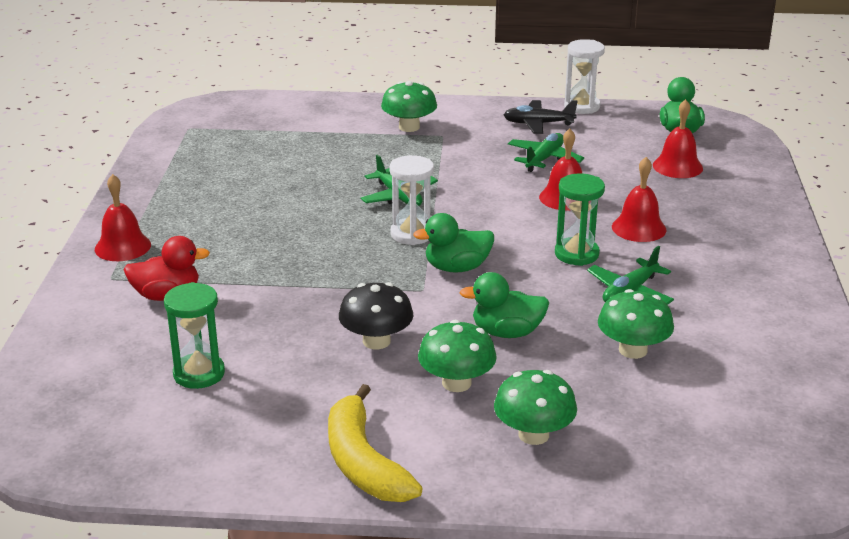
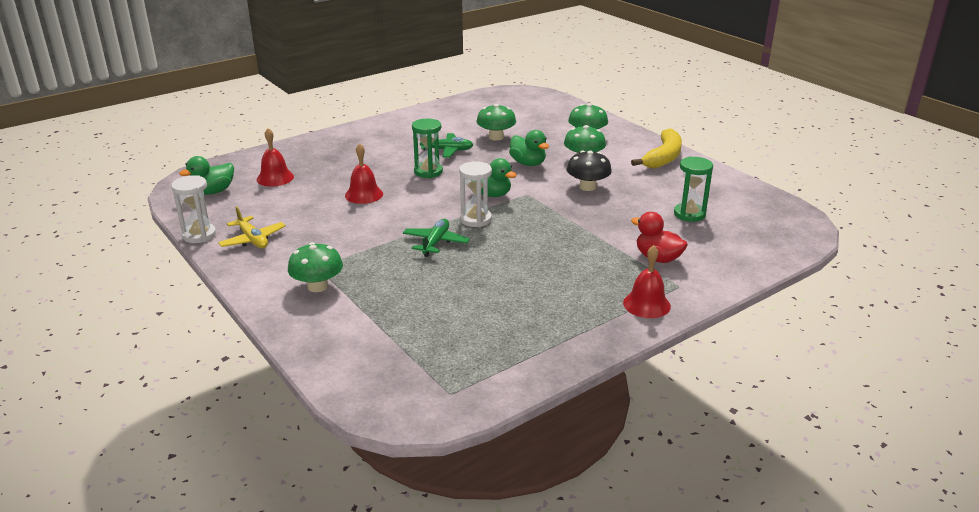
camera: 130 degrees left, 0 degrees up
(538, 124) = (252, 239): black plane -> yellow plane
(544, 159) = (314, 218): green plane -> none
(639, 228) = (375, 166): red bell -> none

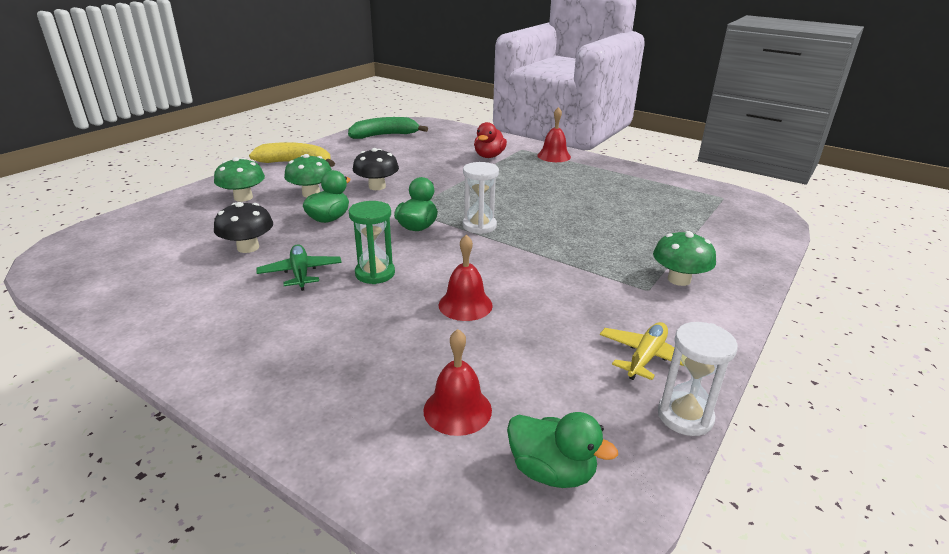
camera: 110 degrees left, 0 degrees up
(435, 243) = (541, 237): green plane -> none
(496, 137) = (248, 247): green mushroom -> black mushroom
(689, 214) = (410, 150): green hourglass -> none
(748, 205) = (384, 135): none -> green banana

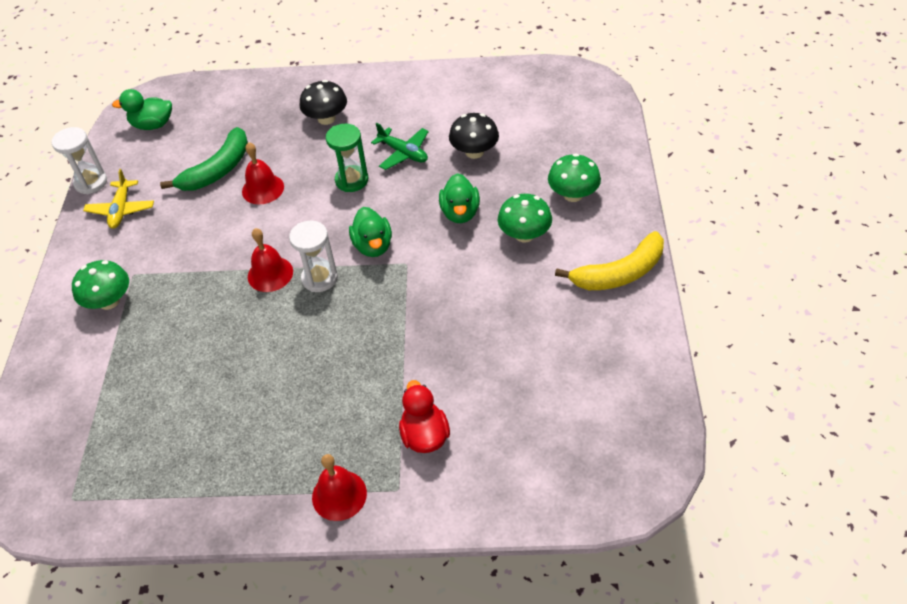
camera: 150 degrees right, 20 degrees up
(377, 186) = (479, 283): black mushroom -> black mushroom (326, 118)
(384, 135) = (621, 408): green banana -> green banana (218, 170)
(457, 410) = (216, 127): red bell -> red bell (270, 274)

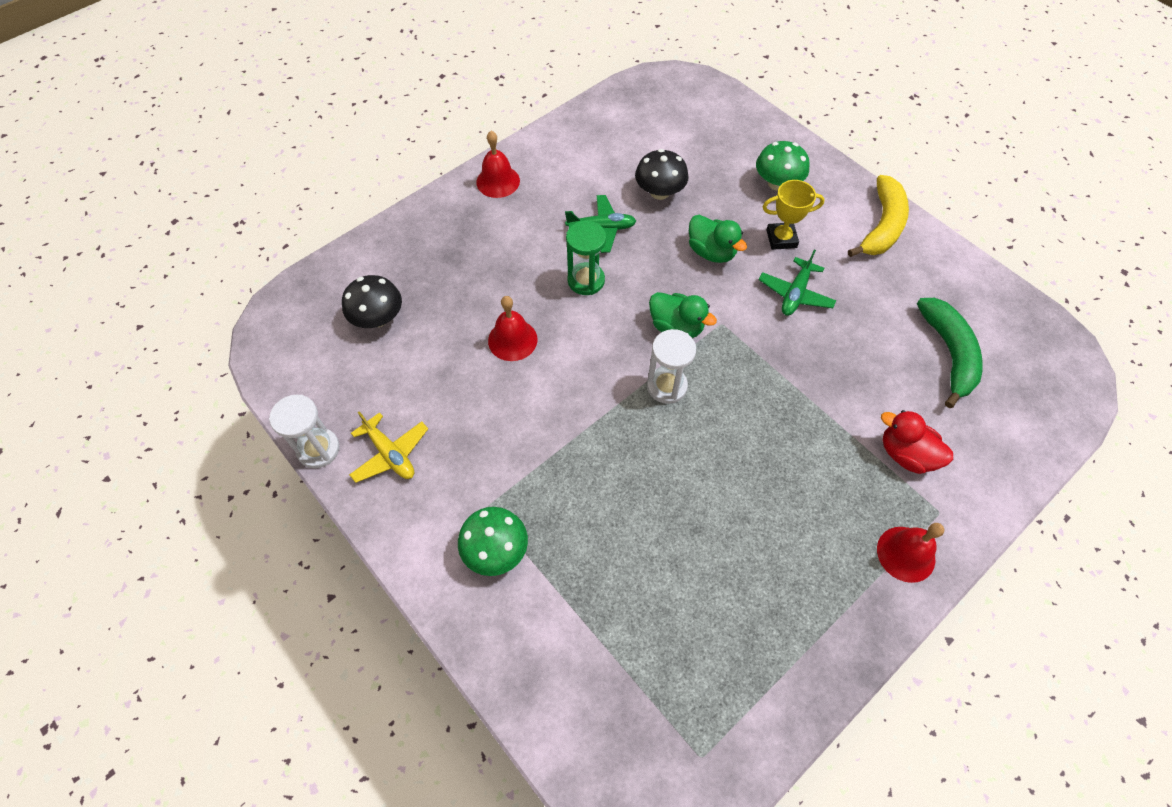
camera: 45 degrees left, 10 degrees up
(153, 125) = (313, 347): green duck -> none
(218, 170) = (444, 350): green banana -> green banana (948, 353)
(270, 274) = (618, 413): red bell -> red bell (498, 181)
(326, 118) = (491, 237): black mushroom -> black mushroom (378, 318)
(485, 277) = (795, 293): none -> green plane
(524, 234) = (781, 239): green mushroom -> yellow trophy

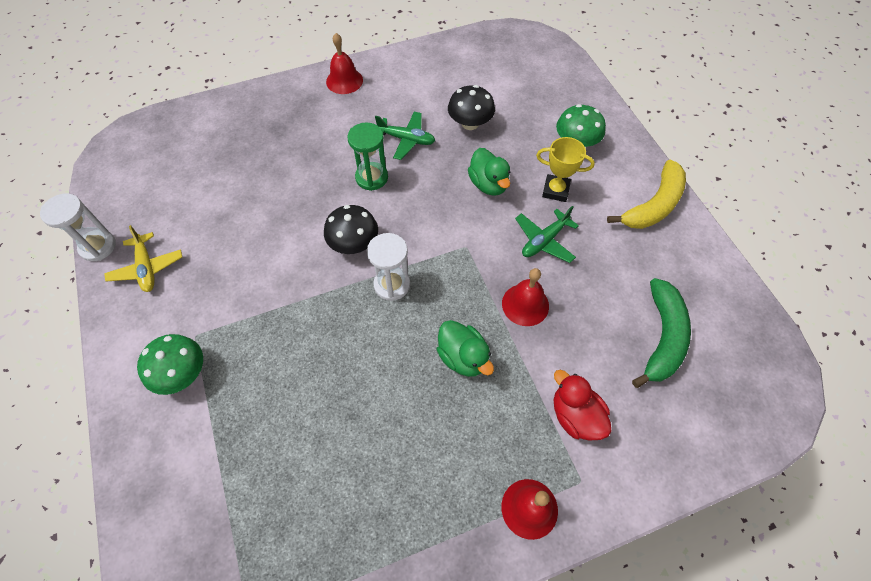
camera: 20 degrees right, 0 degrees up
(378, 318) = (197, 160): black mushroom -> black mushroom (354, 244)
(512, 340) = (288, 207): red bell -> red bell (525, 304)
(676, 327) = (426, 238): green duck -> green duck (463, 357)

